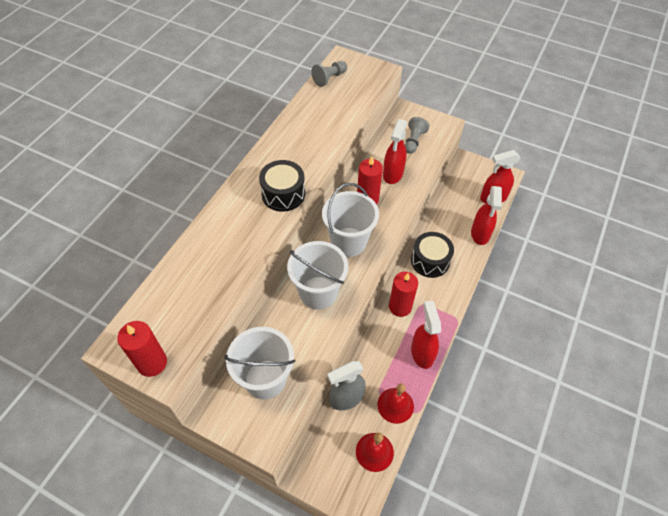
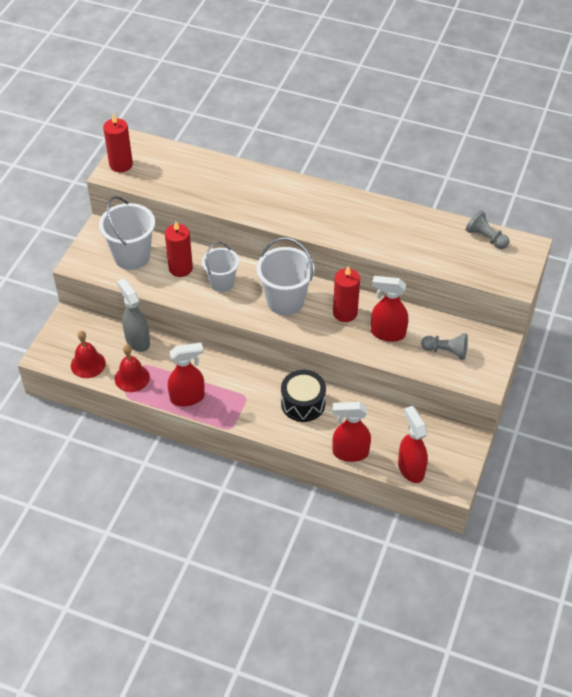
camera: 85 degrees right, 5 degrees down
(283, 194) = (303, 218): black drum -> none
(318, 292) = (222, 283): white bucket -> white bucket, size x0.66
(400, 307) = (240, 378): red candle -> red candle (180, 268)

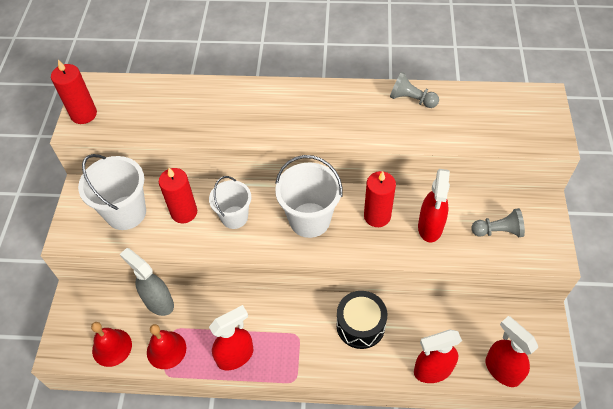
camera: 15 degrees left, 5 degrees up
(387, 333) = (430, 227): red spray bottle -> red spray bottle turned 75 degrees counterclockwise
(486, 238) = (499, 98): grey pawn -> grey pawn (411, 99)

